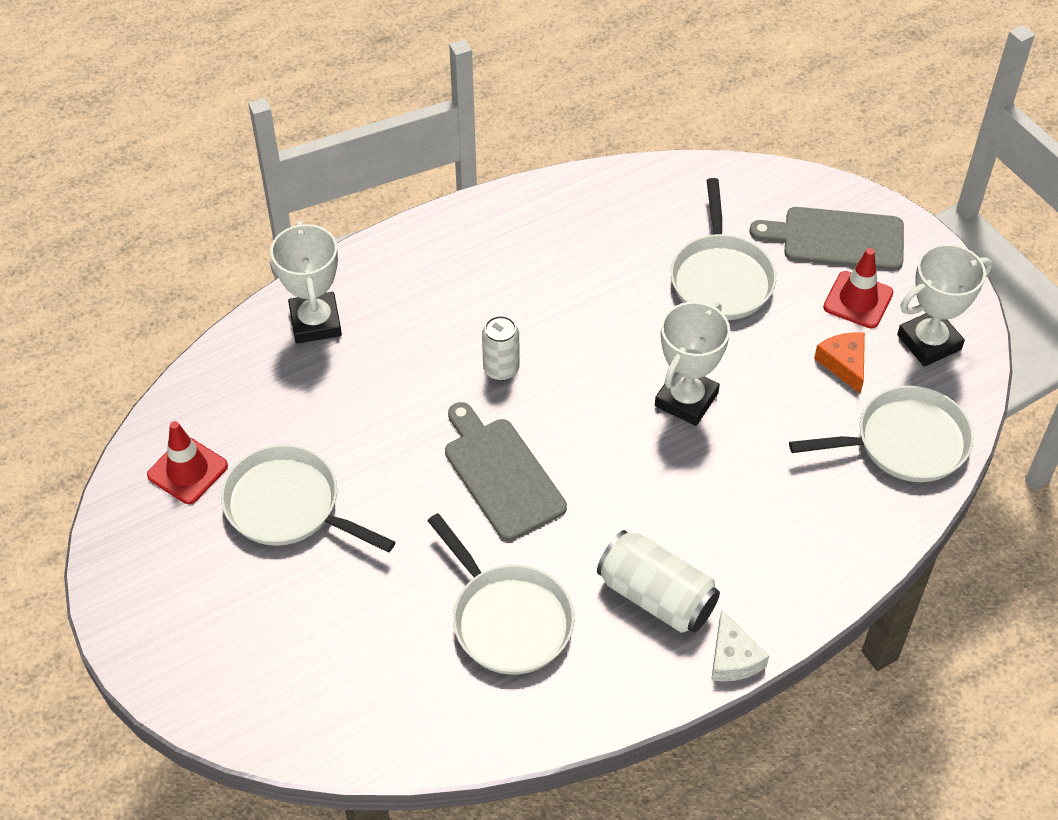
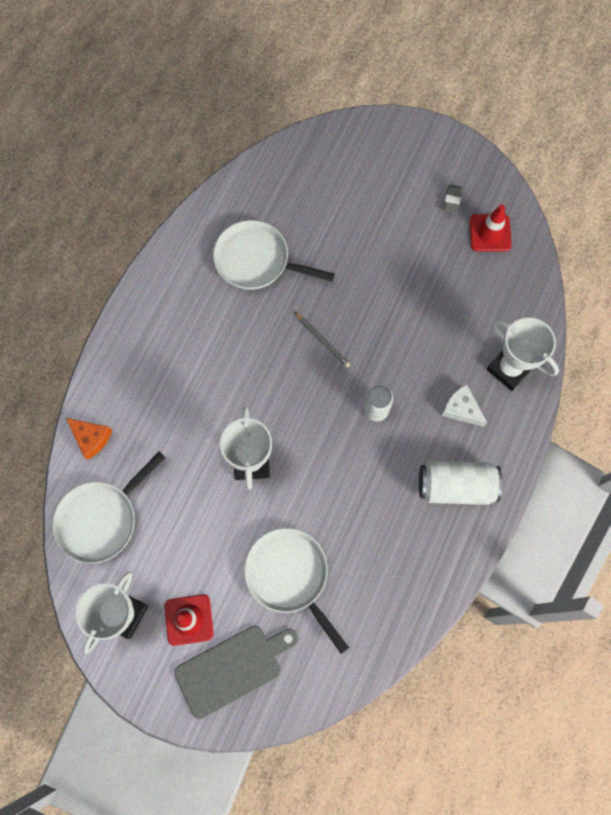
camera: 145 degrees right, 20 degrees up
(192, 537) = (452, 200): none -> grey eraser
(289, 506) = (419, 248): white pan -> none
(501, 474) = (322, 340): grey cutting board -> grey pencil
(656, 596) = (187, 322): white can -> white can (455, 486)
(733, 658) = (126, 313): white cheese -> white cheese (461, 409)
(844, 364) = (170, 557): orange cheese -> orange cheese (91, 438)

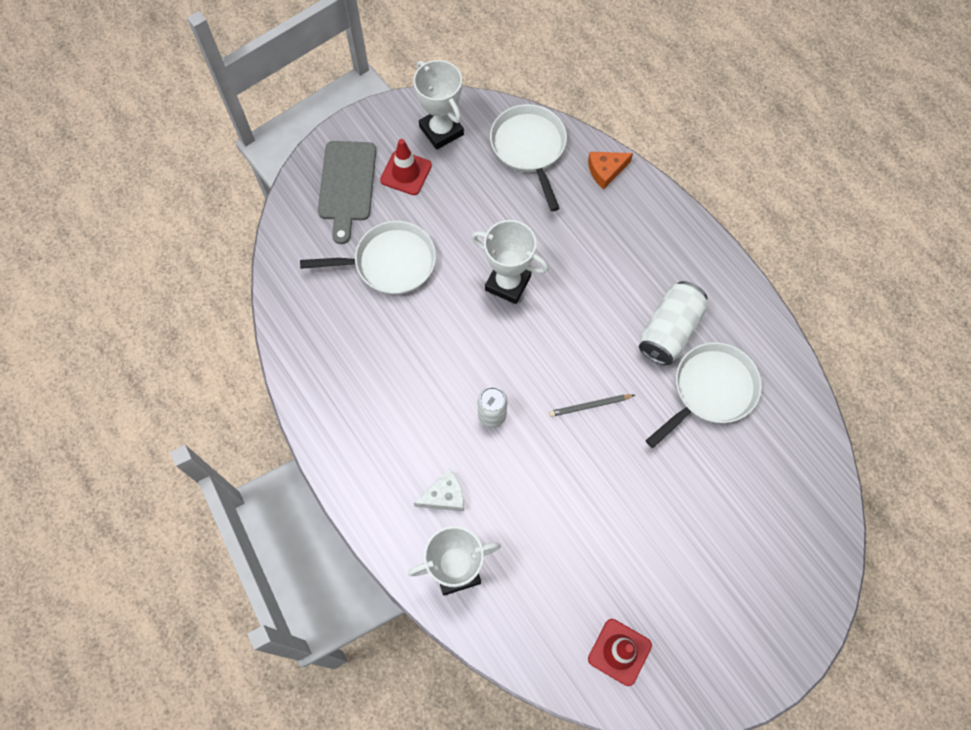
camera: 120 degrees right, 5 degrees down
(452, 200) = (681, 634): grey eraser -> none
(455, 486) = (375, 444): white can -> white can (669, 330)

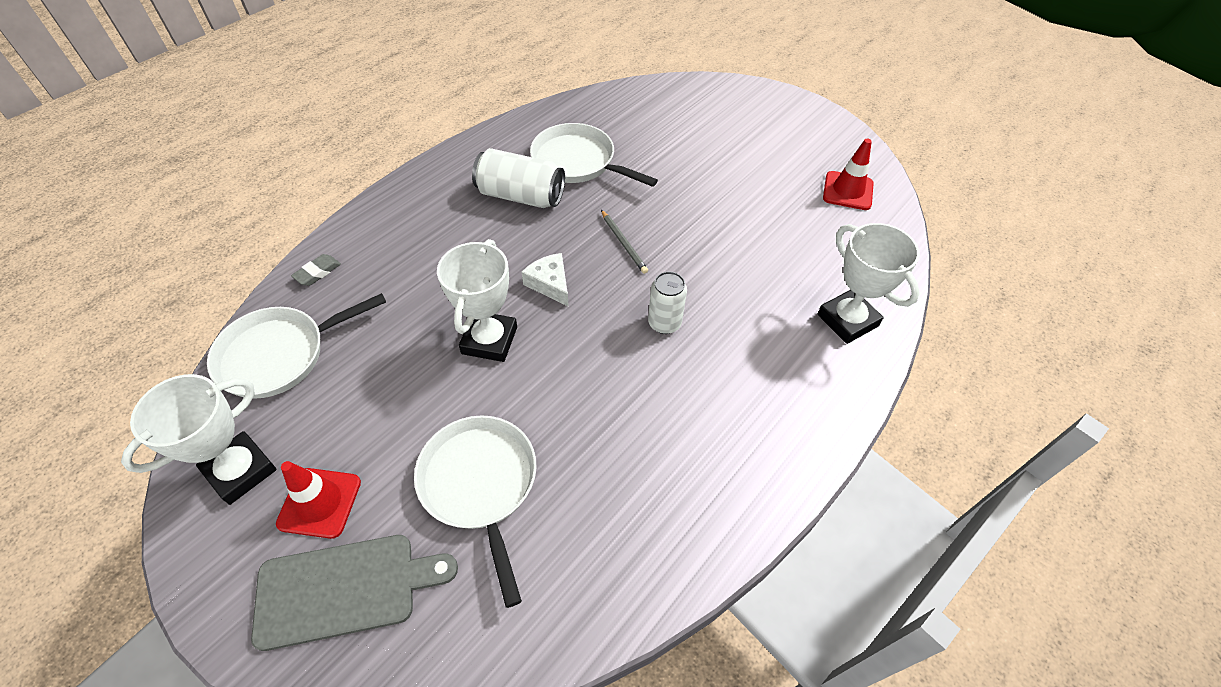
camera: 105 degrees left, 15 degrees down
(444, 496) = (775, 348): white cheese -> white cheese (550, 284)
(606, 171) = (318, 272): orange cheese -> grey eraser

